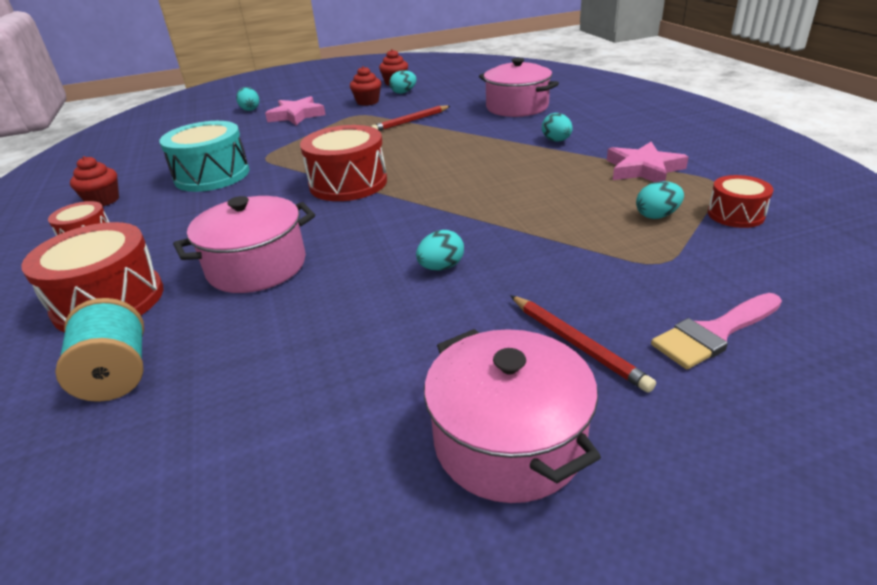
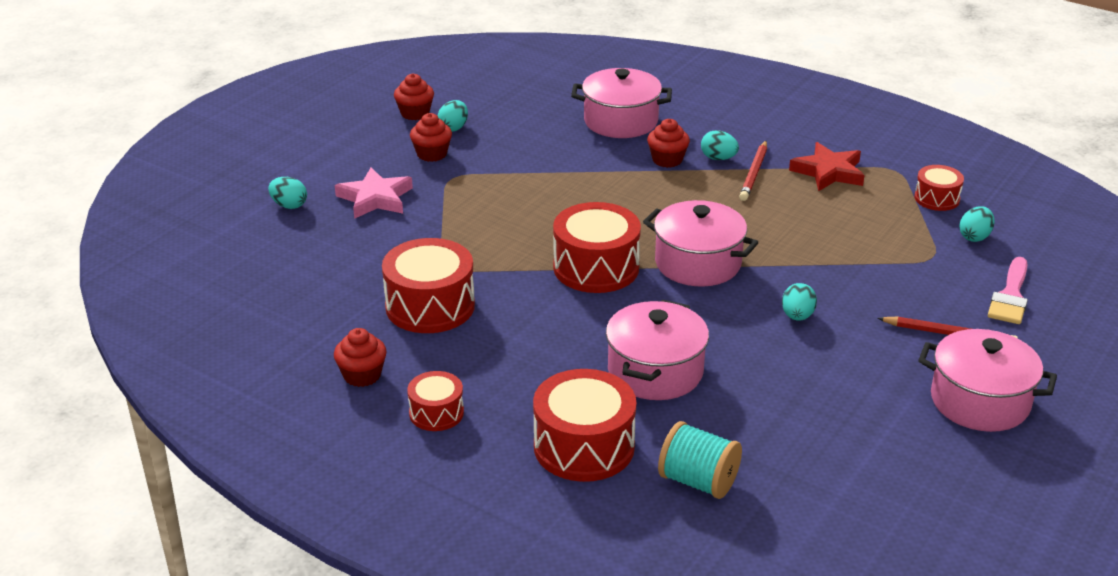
camera: 40 degrees left, 0 degrees up
(212, 175) = (430, 306): turquoise drum -> red drum
(410, 121) = (533, 171): red pencil -> red pencil (753, 173)
(425, 201) = (698, 263): none -> pink pot
(514, 134) = (667, 160): none -> red cupcake
(643, 169) = (828, 172): pink star -> red star
(657, 216) = (888, 217): turquoise egg -> turquoise egg (974, 237)

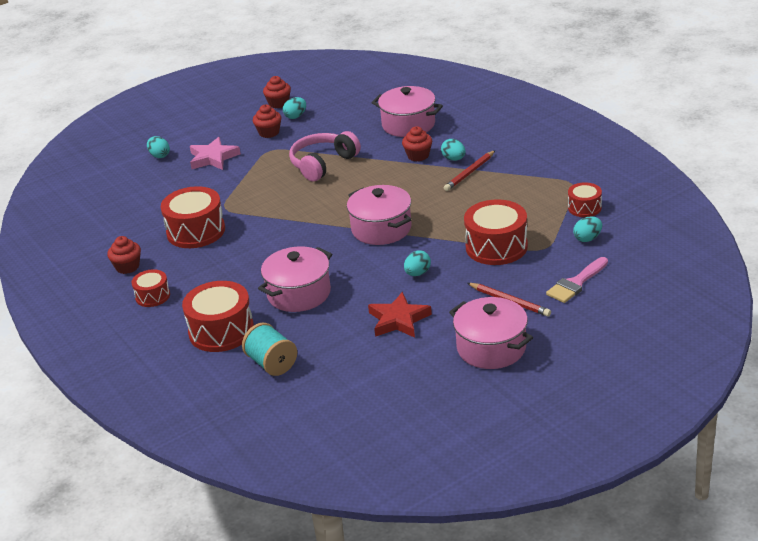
camera: 25 degrees right, 0 degrees up
(544, 187) = (323, 164): none -> pink headphones
(596, 268) = (314, 222): red drum -> red drum (496, 247)
(828, 172) = (523, 178): red star -> red star (398, 320)

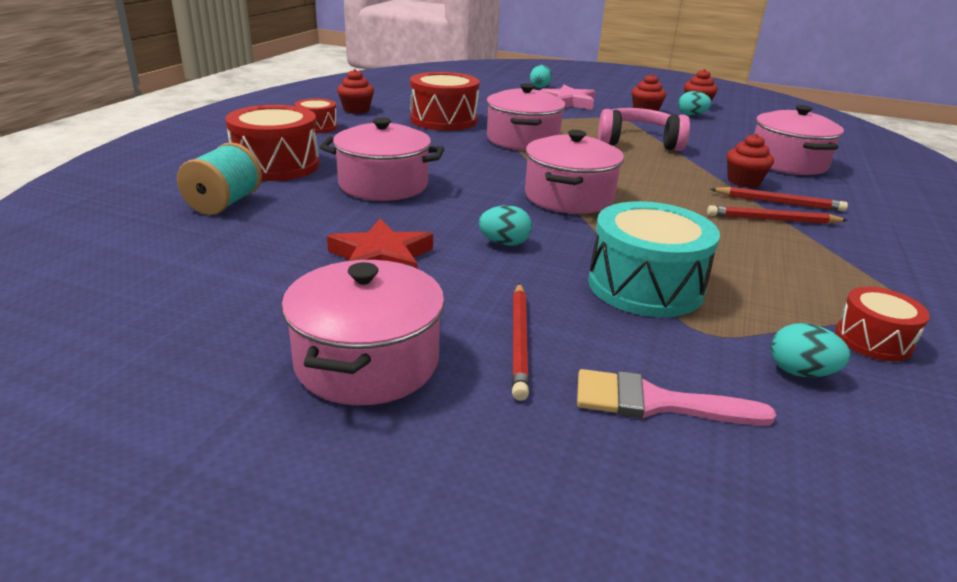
camera: 50 degrees right, 5 degrees down
(272, 210) = (522, 140): none -> pink pot
(454, 159) = (779, 203): turquoise egg -> red pencil
(496, 247) = (645, 286): red drum -> turquoise drum

